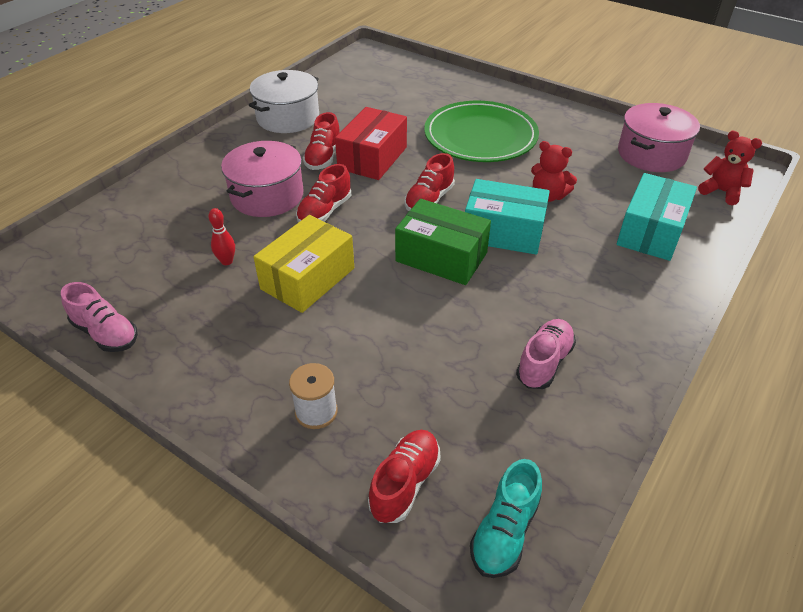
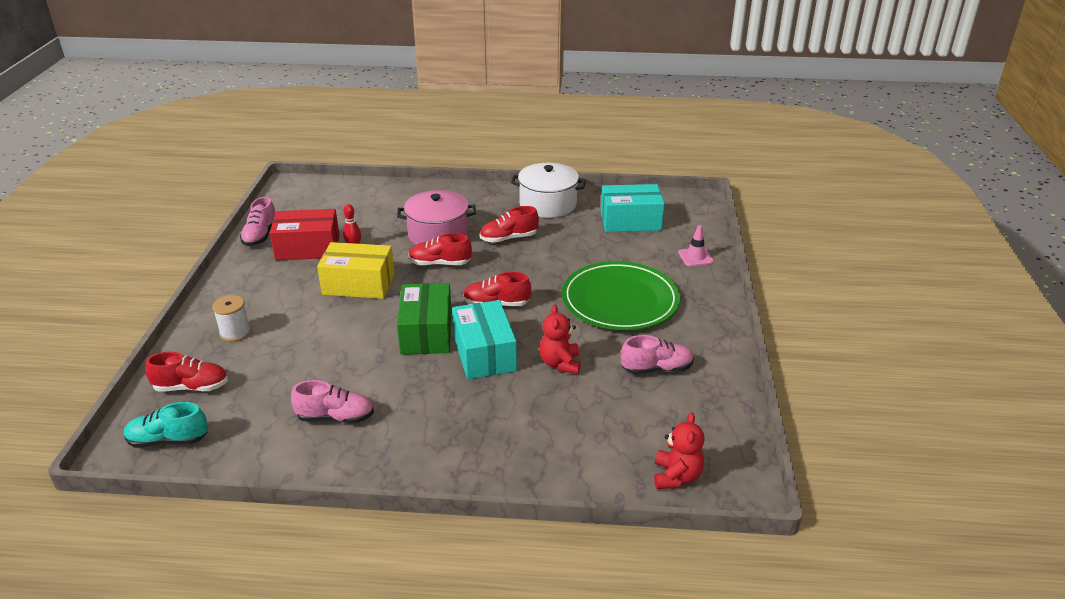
camera: 60 degrees right, 10 degrees down
(372, 158) = (530, 259): red box -> red box (308, 248)
(450, 83) = (695, 257): none -> pink traffic cone
(587, 153) = (656, 369): none -> pink shoe
(651, 154) = (701, 412): pink pot -> none
(651, 231) = (558, 439): turquoise box -> turquoise box (630, 221)

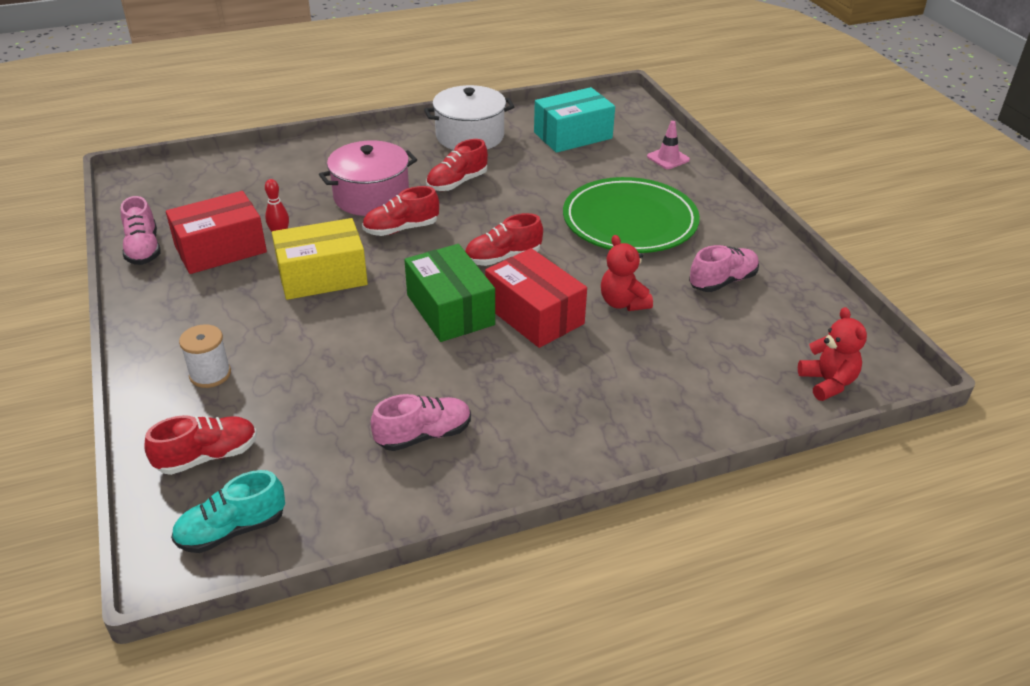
camera: 25 degrees left, 5 degrees up
(484, 353) = (534, 315): turquoise box -> red box

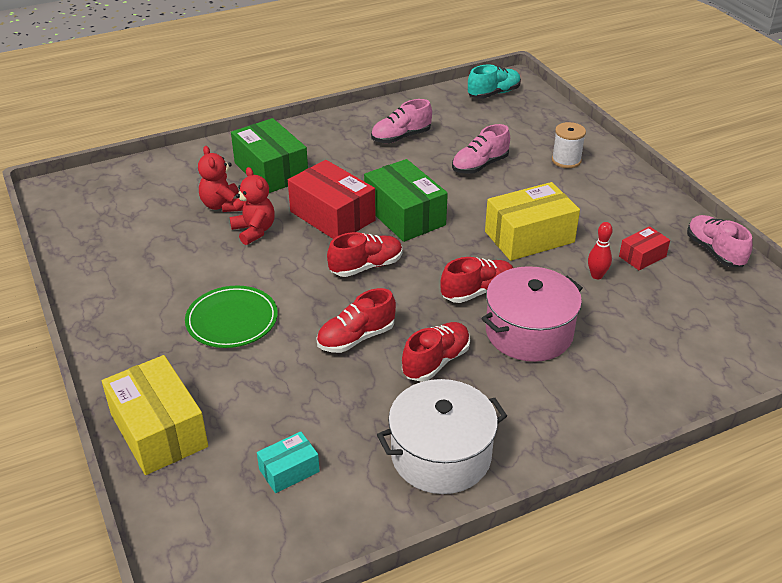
camera: 175 degrees right, 0 degrees up
(207, 456) = (531, 120): red shoe -> red shoe (356, 338)
(220, 249) = (642, 256): red box -> red box, size x0.51
(573, 135) = (289, 470): turquoise box -> turquoise box, size x0.51
(614, 386) = (271, 171): none -> green box
(630, 221) = (232, 320): green plate -> green plate, size x0.61
(668, 158) = (159, 430): pink traffic cone -> yellow box
(722, 281) = (156, 257): pink shoe -> pink shoe (480, 165)
(827, 383) = (109, 182): red teddy bear -> red teddy bear (222, 205)

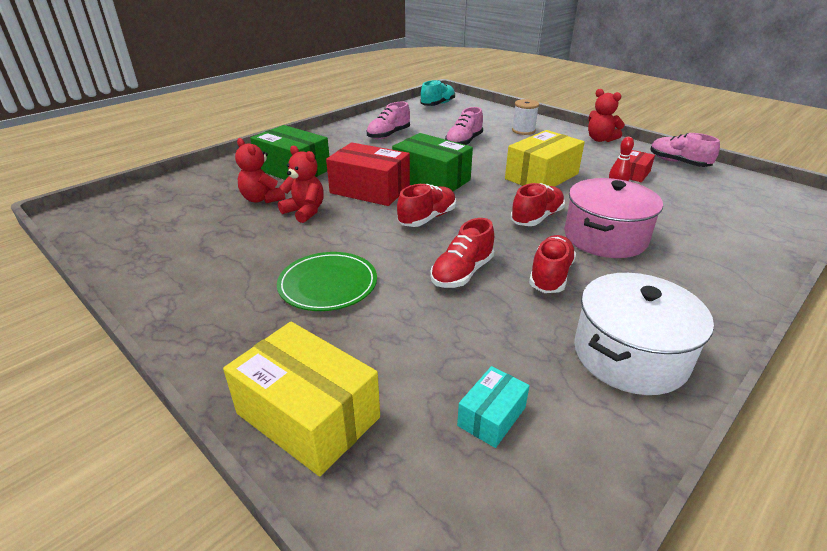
camera: 20 degrees left, 5 degrees down
(651, 194) = (600, 139): none -> red teddy bear

